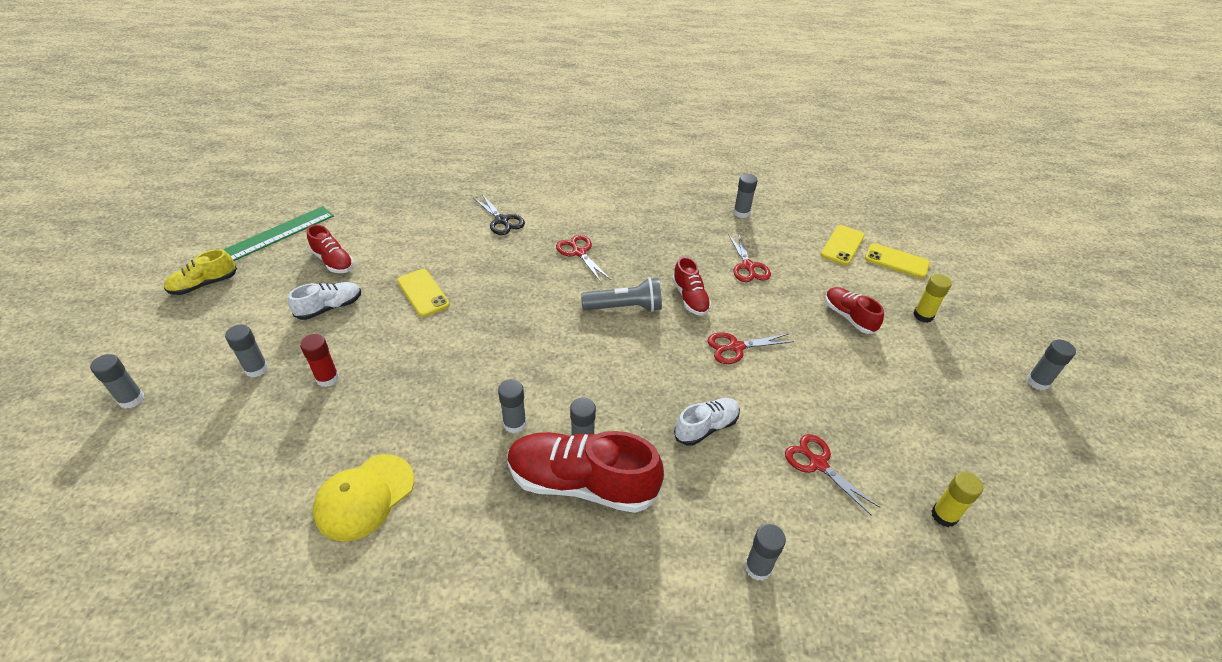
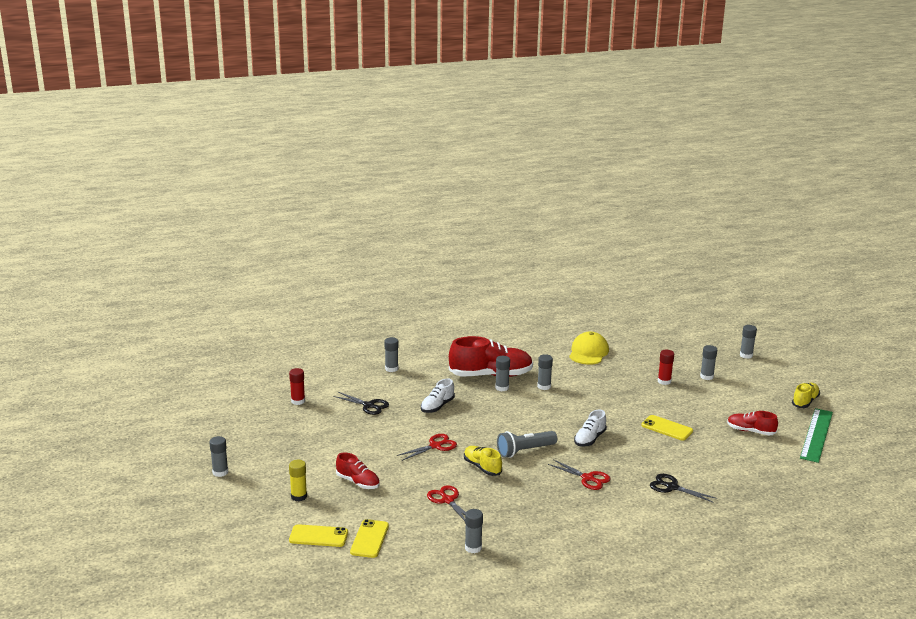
camera: 160 degrees right, 20 degrees down
(329, 308) = (712, 408): white shoe -> white shoe (589, 439)
(690, 298) = (482, 467): red shoe -> yellow shoe
(817, 463) = (369, 405): red scissors -> black scissors
(944, 515) = (298, 401): yellow glue stick -> red glue stick

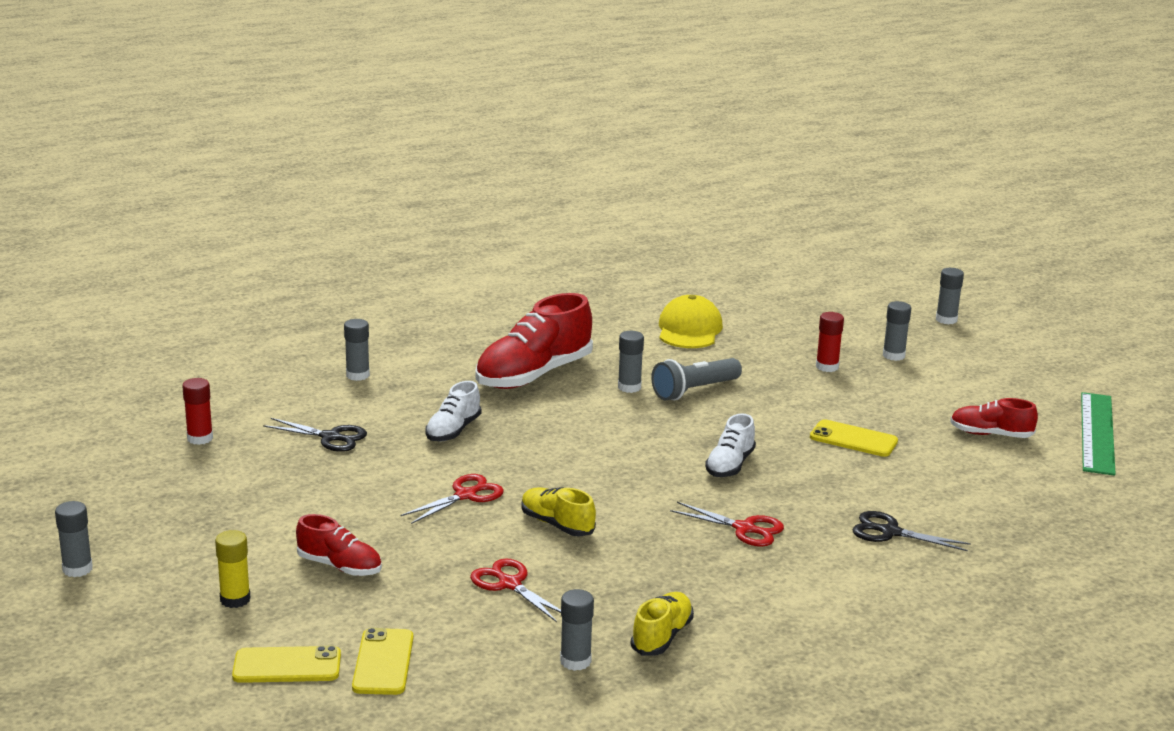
camera: 10 degrees left, 0 degrees up
(491, 375) = (533, 375): red shoe -> red shoe turned 150 degrees clockwise
(502, 388) = (558, 394): grey glue stick -> none
(524, 451) = (624, 492): grey flashlight -> grey flashlight (694, 391)
(805, 402) = (1062, 384): yellow shoe -> yellow shoe (662, 637)

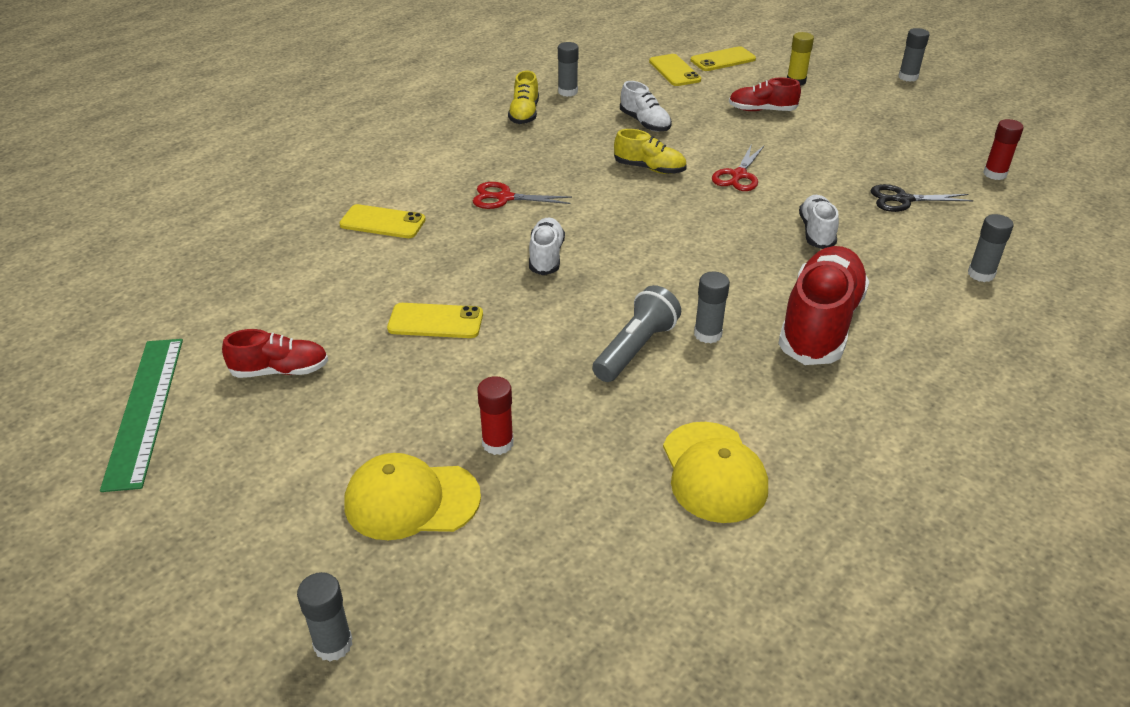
camera: 160 degrees right, 15 degrees up
(509, 584) = (645, 123): red scissors -> white shoe
(890, 532) = (382, 222): black scissors -> yellow phone
(893, 355) = (411, 500): grey glue stick -> yellow cap

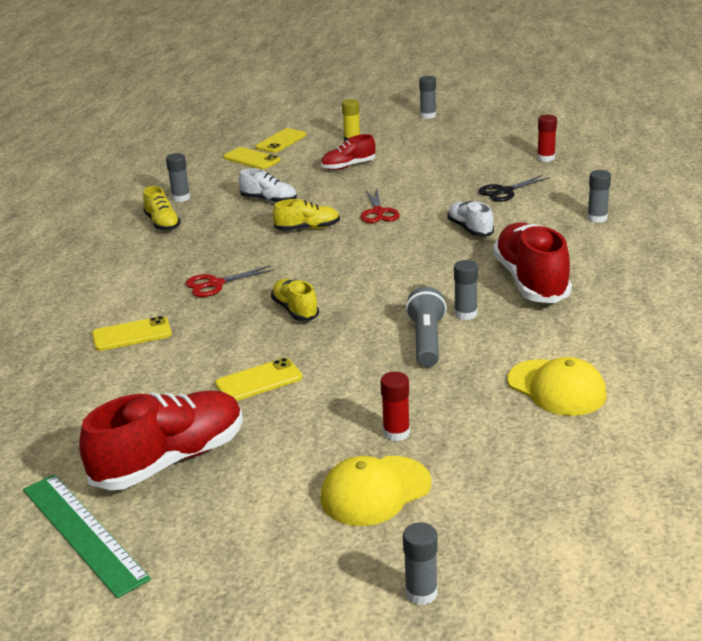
camera: 30 degrees left, 10 degrees down
(280, 371) = (170, 460): red shoe -> red shoe, size x1.87
(546, 256) = (295, 310): white shoe -> yellow shoe

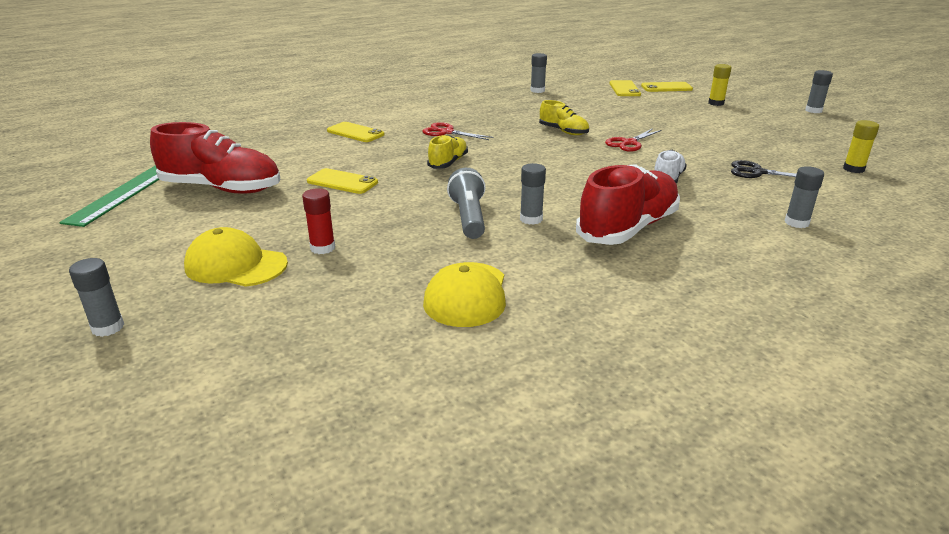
camera: 50 degrees right, 0 degrees up
(162, 223) = (497, 97): yellow shoe -> none
(269, 200) = (580, 110): white shoe -> none
(348, 166) = (676, 114): red shoe -> none
(426, 341) = (469, 217): grey flashlight -> grey flashlight turned 60 degrees counterclockwise
(545, 158) = (853, 169): red glue stick -> yellow glue stick

